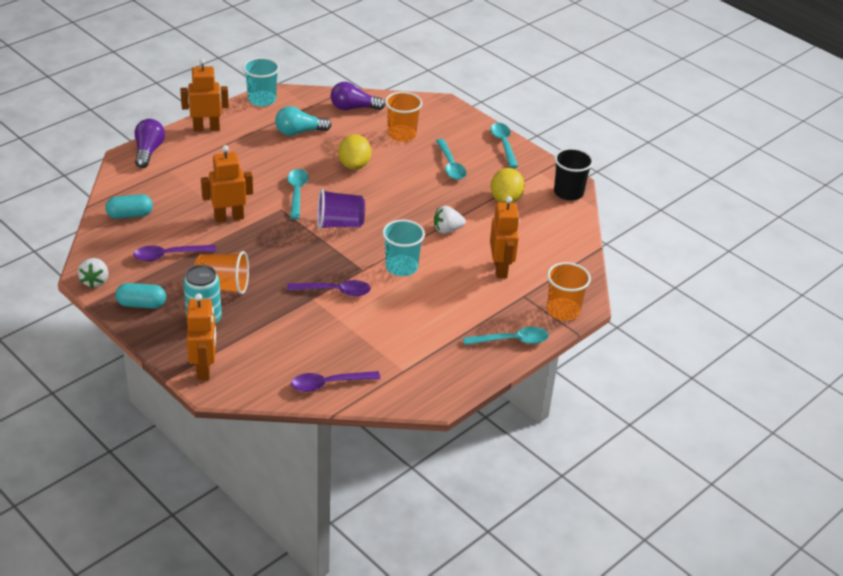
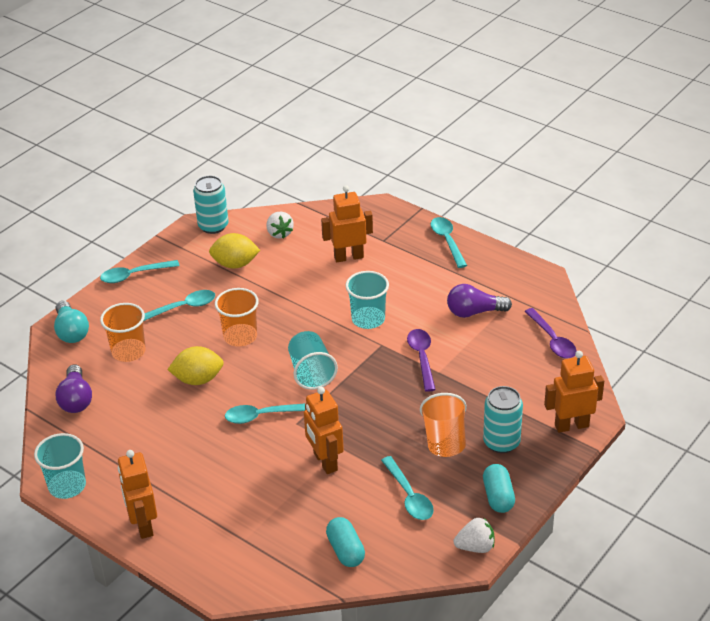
camera: 95 degrees left, 0 degrees up
(148, 151) = (207, 569): purple light bulb -> purple light bulb (474, 312)
(169, 255) = (409, 496): purple spoon -> turquoise spoon
(299, 132) = (137, 437): turquoise light bulb -> turquoise light bulb (71, 331)
(339, 224) = (311, 373): purple cup -> turquoise cup
(447, 230) = (298, 297): white strawberry -> white strawberry (279, 233)
(563, 311) = (395, 216): orange cup -> orange cup (240, 336)
(568, 192) = (213, 226): black cup -> turquoise can

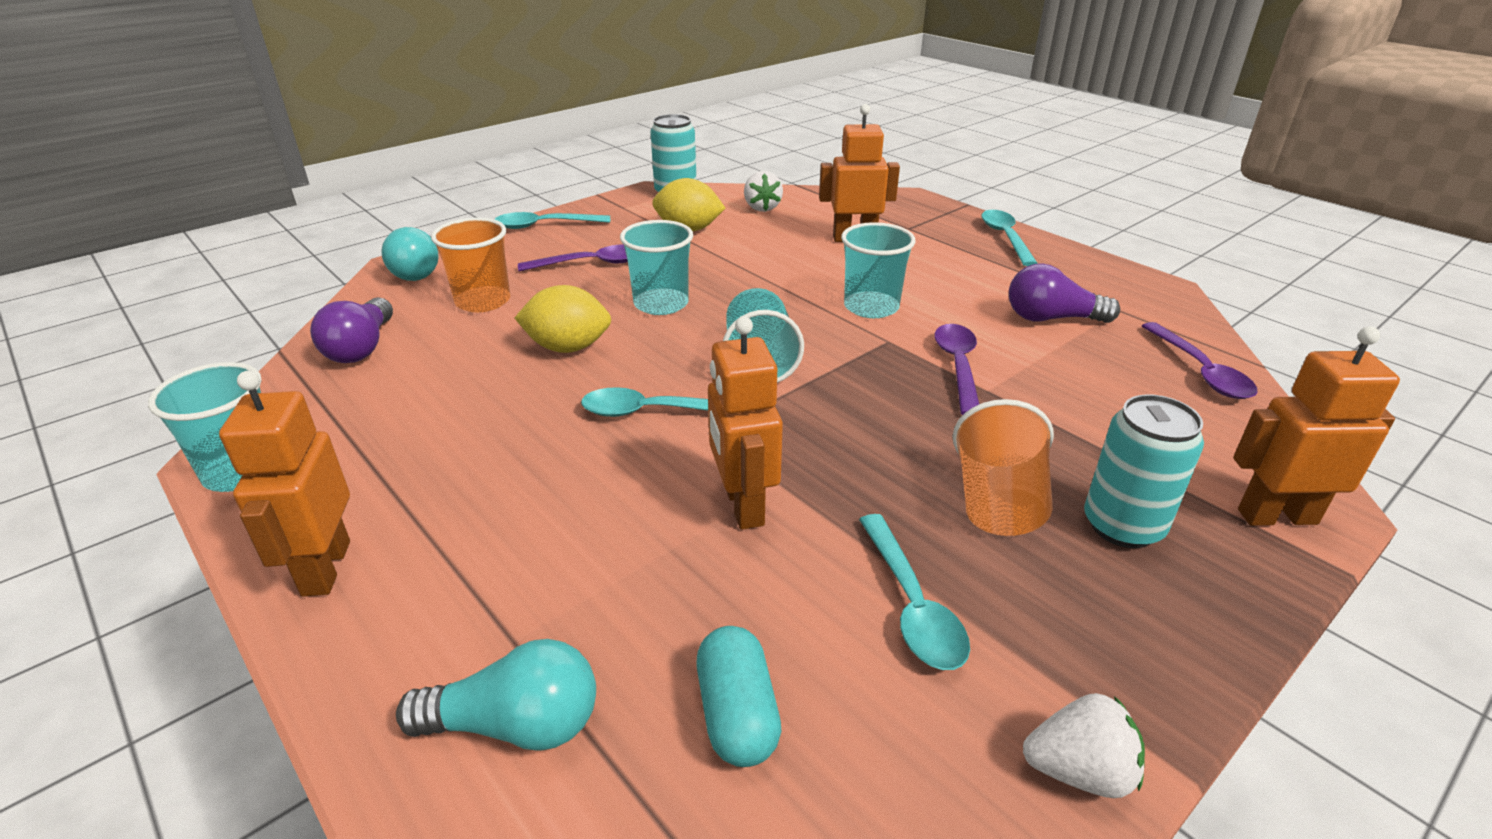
camera: 10 degrees right, 5 degrees down
(182, 308) = (591, 264): turquoise spoon -> purple spoon
(240, 336) = (661, 304): orange cup -> turquoise cup
(261, 570) = (516, 725): none -> turquoise light bulb
(498, 497) = (1128, 644): turquoise capsule -> none

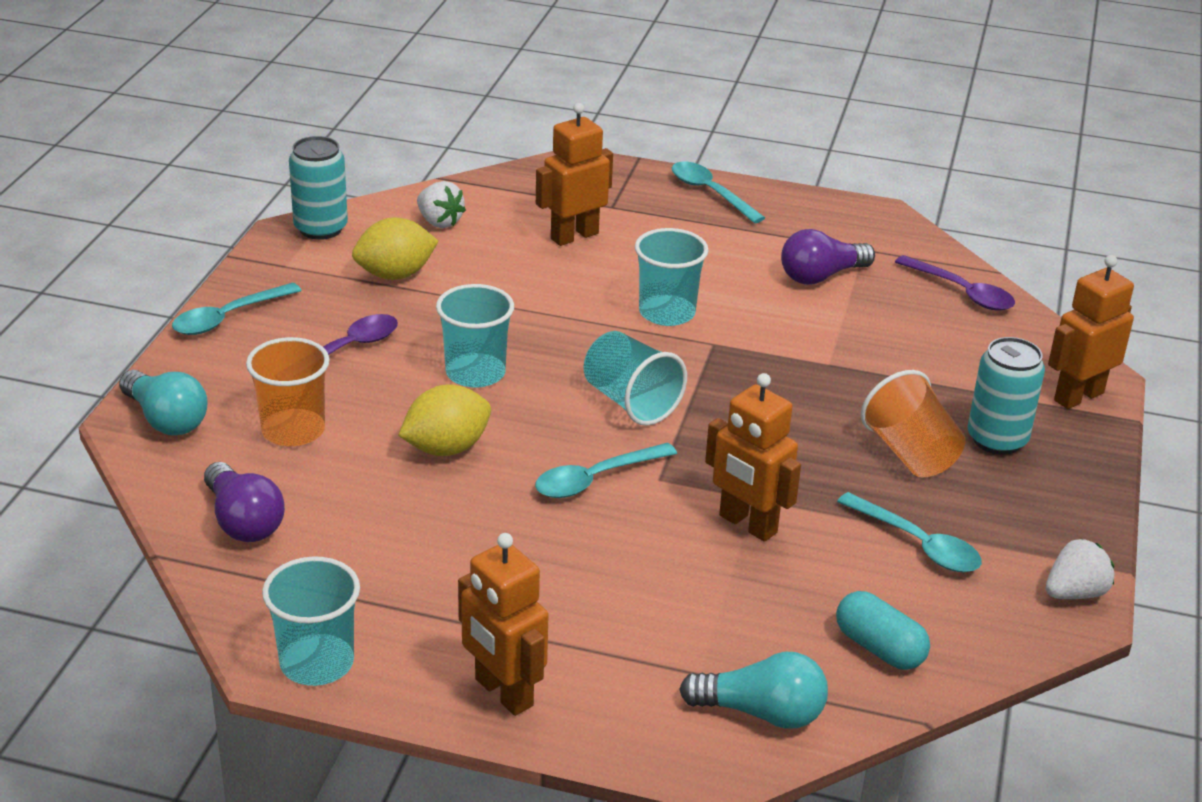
camera: 35 degrees left, 0 degrees up
(516, 725) = (761, 713): turquoise light bulb -> turquoise light bulb turned 45 degrees clockwise
(957, 366) = (789, 349): purple spoon -> none

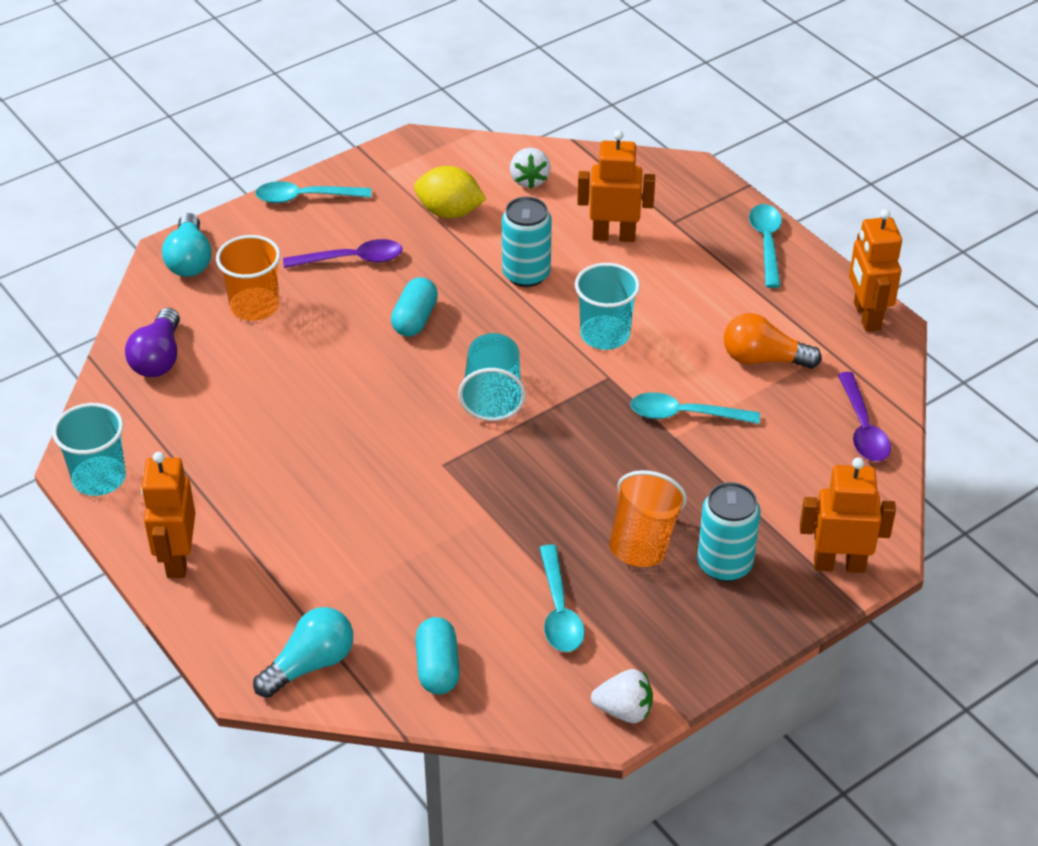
camera: 40 degrees right, 10 degrees up
(321, 228) = (441, 149): turquoise can -> turquoise can (526, 274)
(446, 448) = (332, 368): yellow lemon -> none
(475, 373) = (415, 319): turquoise cup -> turquoise capsule
(595, 479) = (400, 442): turquoise spoon -> turquoise spoon (684, 415)
(747, 524) = (460, 530): orange robot -> orange robot (866, 316)
(761, 713) = (310, 664): turquoise light bulb -> turquoise light bulb turned 90 degrees counterclockwise
(821, 276) = (763, 359): purple light bulb -> orange light bulb

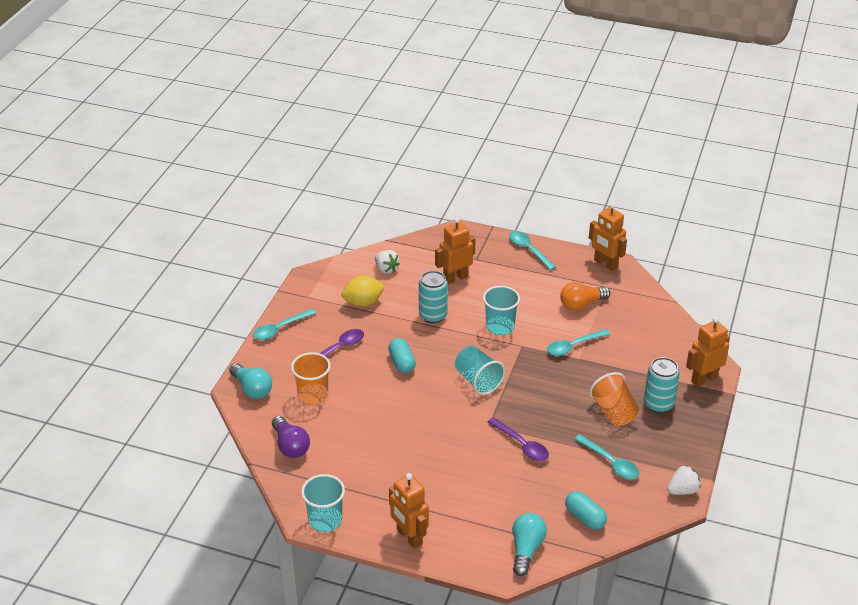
camera: 35 degrees left, 5 degrees down
(863, 428) = (654, 314): purple spoon -> purple spoon (522, 445)

